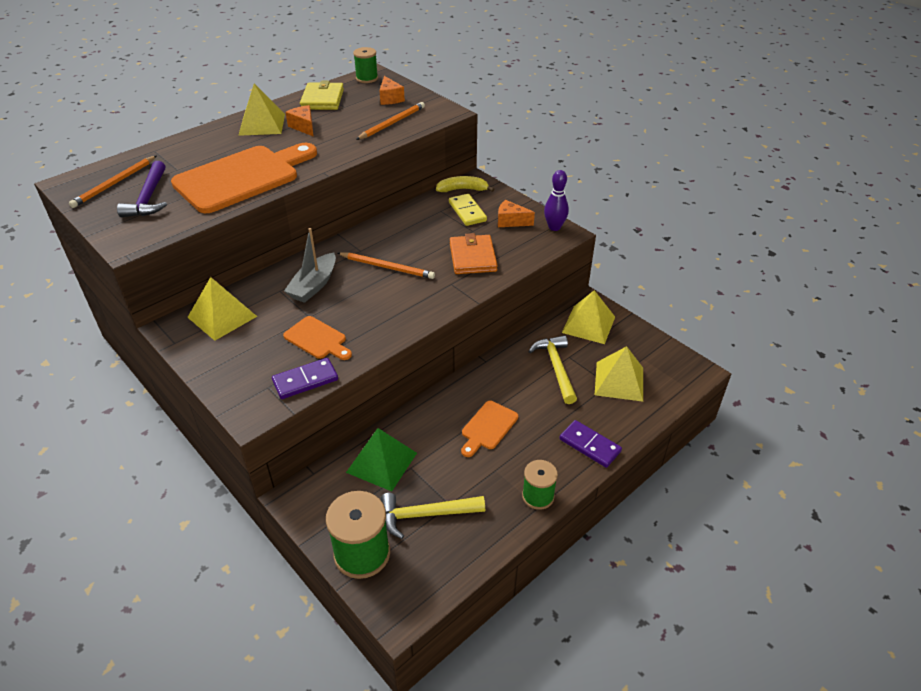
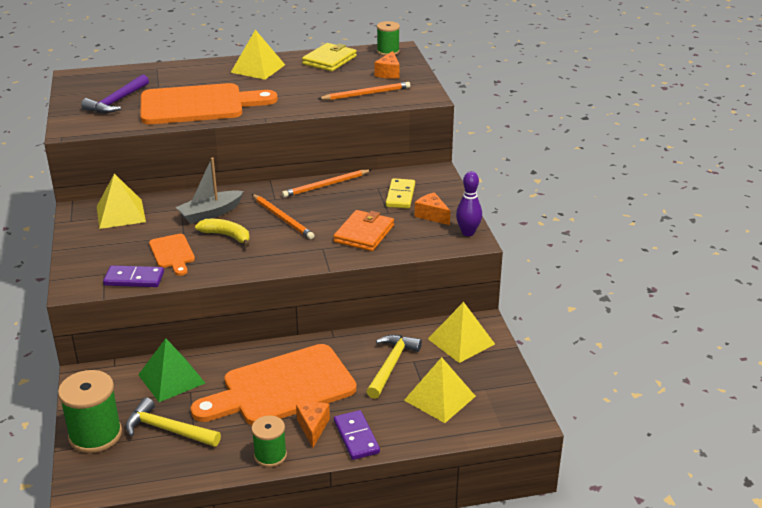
camera: 30 degrees right, 10 degrees down
(114, 183) = (104, 85): orange pencil -> orange pencil (326, 185)
(304, 127) = (289, 78): orange cheese -> orange cheese (313, 427)
(463, 189) = (417, 176): yellow banana -> yellow banana (227, 236)
(488, 427) = (282, 388): orange cutting board -> orange cutting board, size x2.13

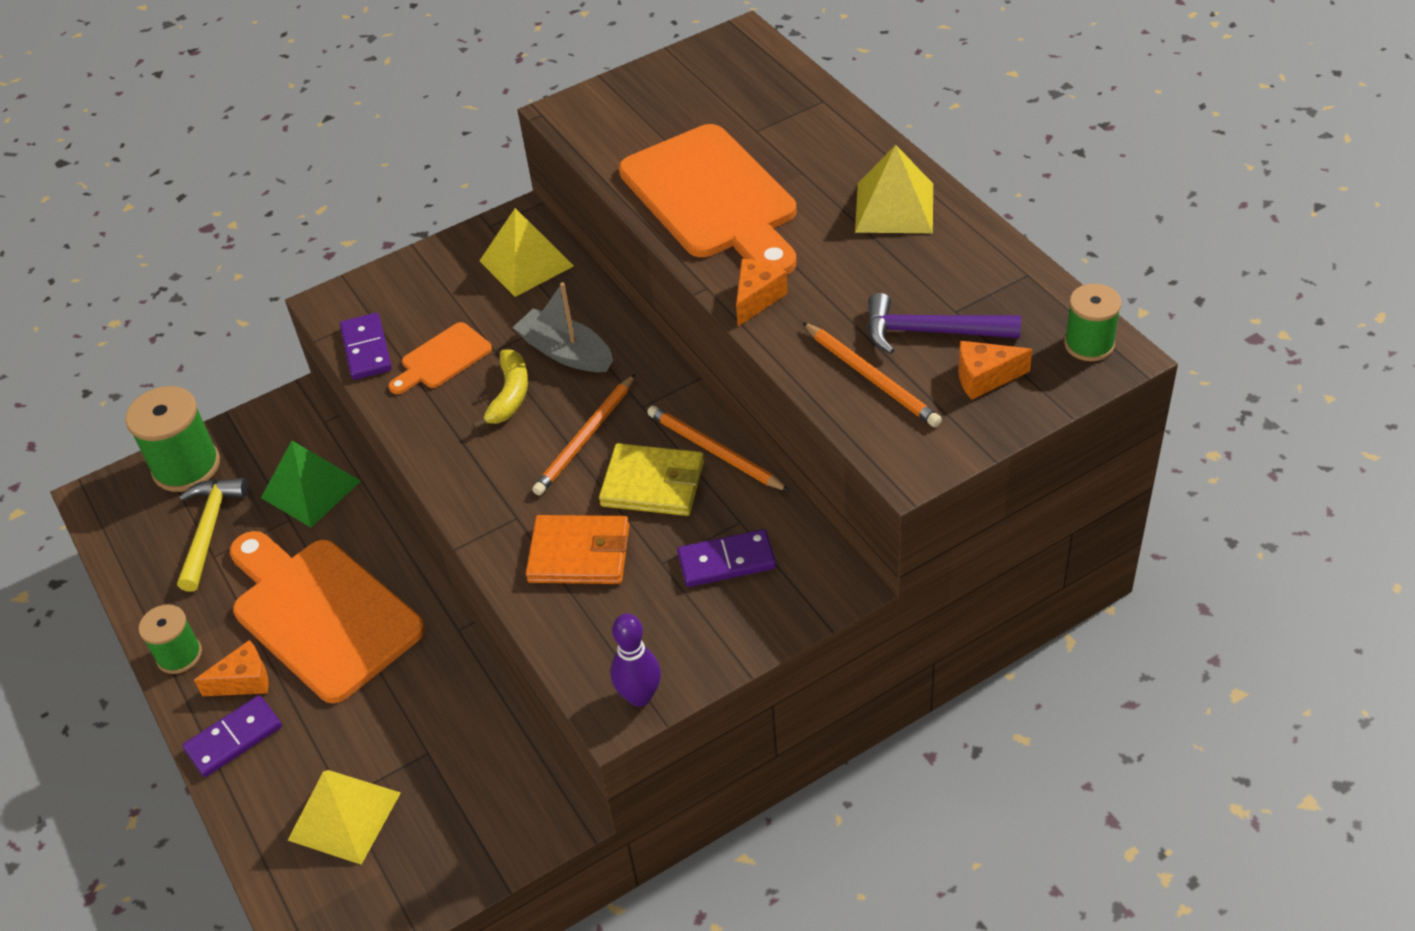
camera: 75 degrees right, 15 degrees up
(117, 101) = (679, 114): purple hammer -> purple hammer (931, 332)
(329, 60) = (990, 280): yellow wallet -> yellow wallet (653, 484)
(391, 365) = (407, 727): yellow hammer -> none
(400, 196) = (726, 561): yellow domino -> purple domino
(432, 215) = (677, 626): orange cheese -> orange cheese (757, 298)
(461, 341) = (498, 803): yellow pyramid -> none

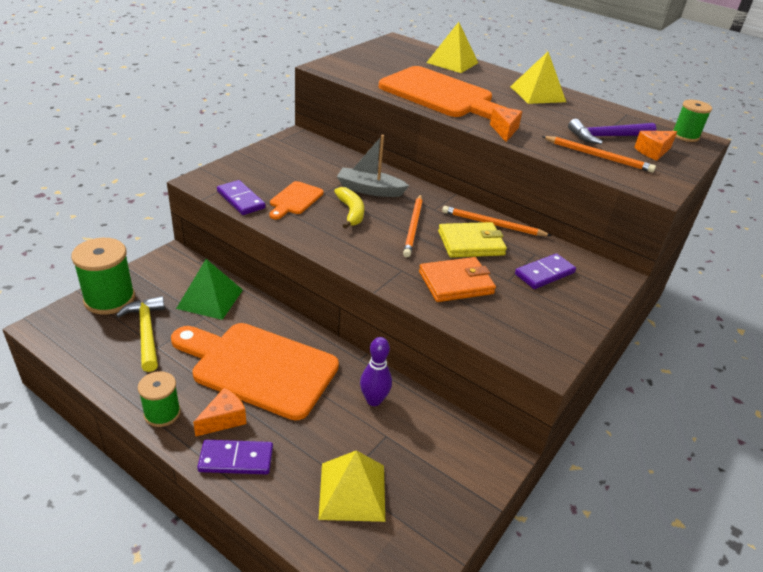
camera: 30 degrees left, 10 degrees down
(234, 738) = (236, 459): purple domino -> purple domino turned 60 degrees clockwise
(526, 263) = (315, 154): yellow pyramid -> yellow pyramid (452, 62)
(639, 696) = (555, 350): purple bowling pin -> purple bowling pin (374, 400)

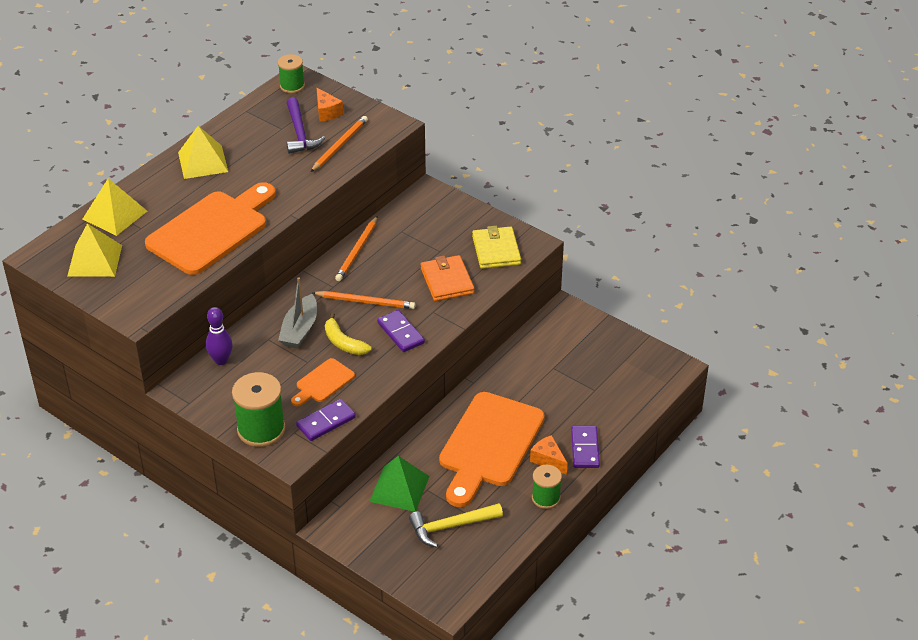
camera: 85 degrees left, 5 degrees up
(109, 299) = (404, 564): green spool -> green spool (261, 429)
(295, 200) = (323, 382): orange cutting board -> orange cutting board turned 105 degrees clockwise
(351, 212) = (343, 342): yellow banana -> yellow banana turned 120 degrees counterclockwise
(352, 491) = (604, 385): yellow pyramid -> yellow pyramid (94, 260)
(374, 400) = (518, 374): purple bowling pin -> purple bowling pin (221, 360)
(471, 243) = (389, 267): yellow wallet -> yellow wallet (496, 250)
(504, 130) = (294, 194): orange cheese -> none
(544, 273) = (429, 229): purple domino -> purple domino (401, 333)

